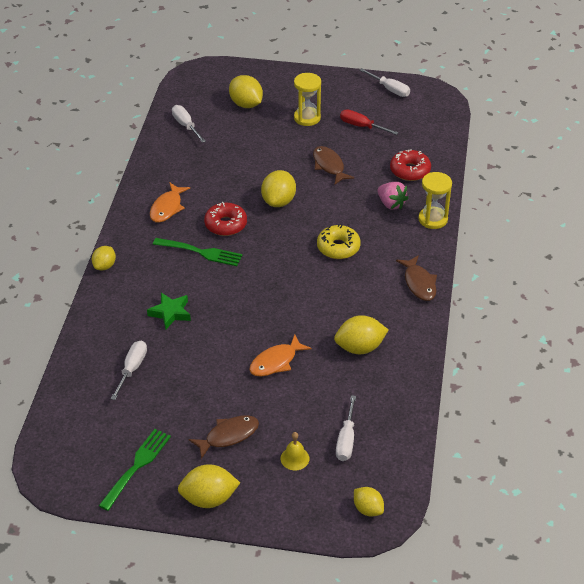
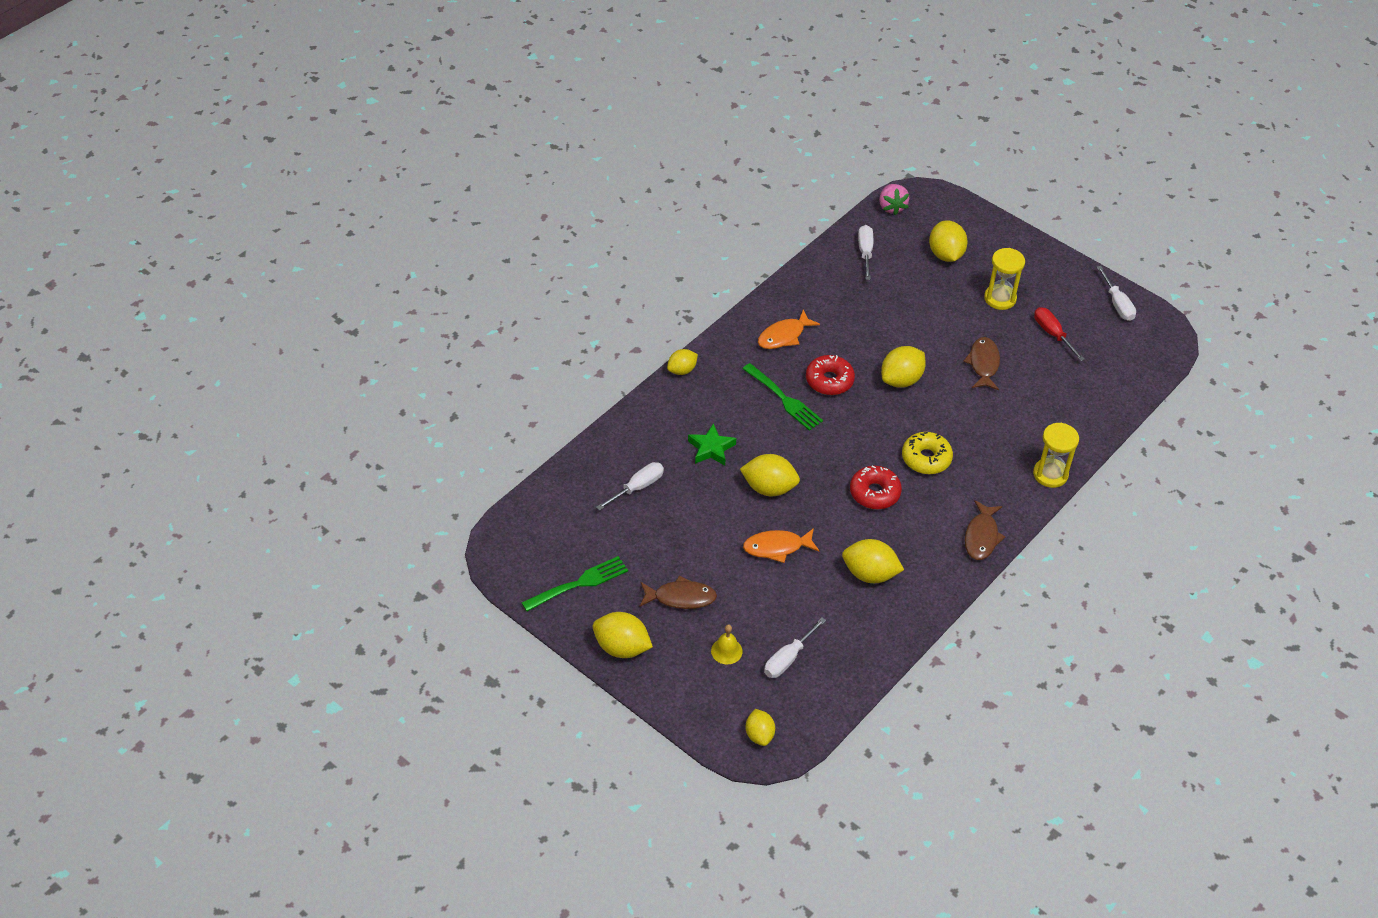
camera: 30 degrees right, 5 degrees up
(237, 321) = (769, 488): none -> yellow lemon
(391, 204) = (1018, 437): pink strawberry -> pink strawberry (891, 207)
(410, 171) = (1067, 408): red donut -> red donut (874, 493)

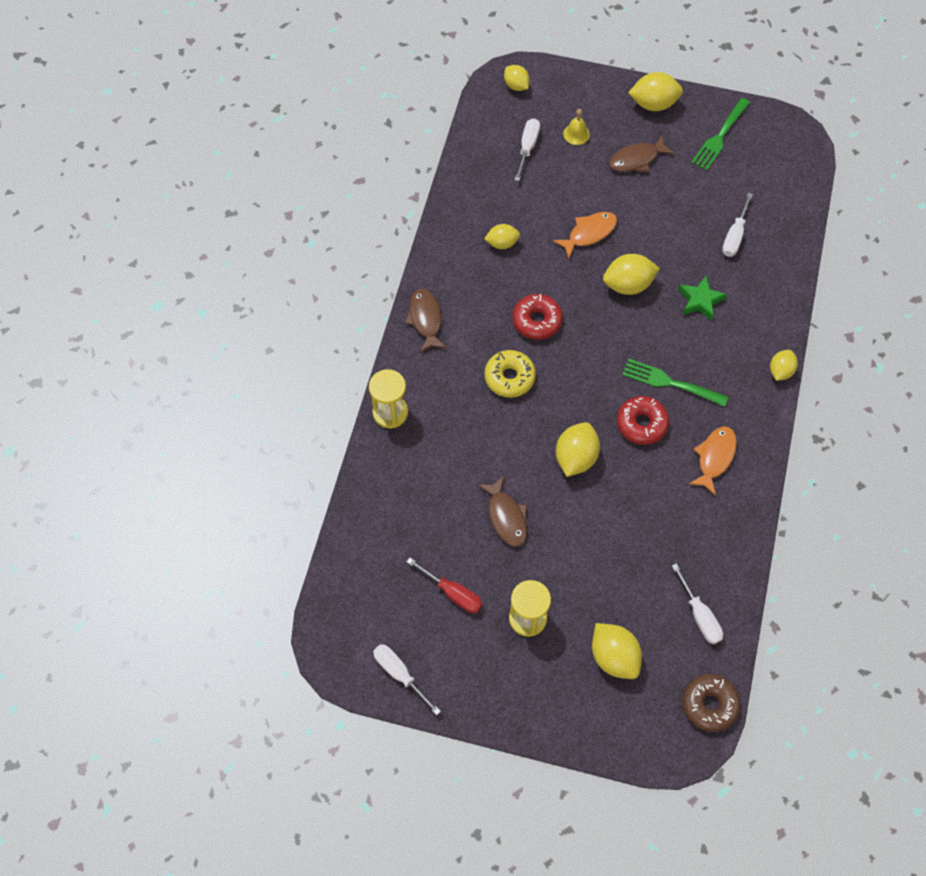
camera: 155 degrees right, 15 degrees up
(870, 574) = (502, 243): yellow lemon -> yellow lemon, size x0.63
(891, 207) = (709, 704): pink strawberry -> brown donut

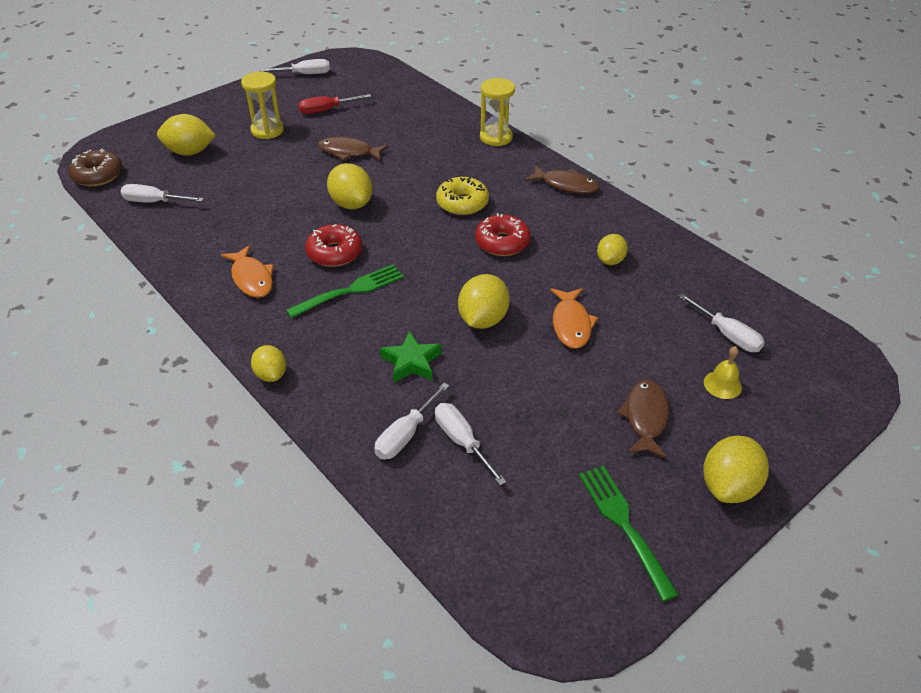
camera: 125 degrees right, 20 degrees down
(516, 85) = (835, 371): yellow lemon -> none
(755, 266) = (406, 434): none -> white screwdriver

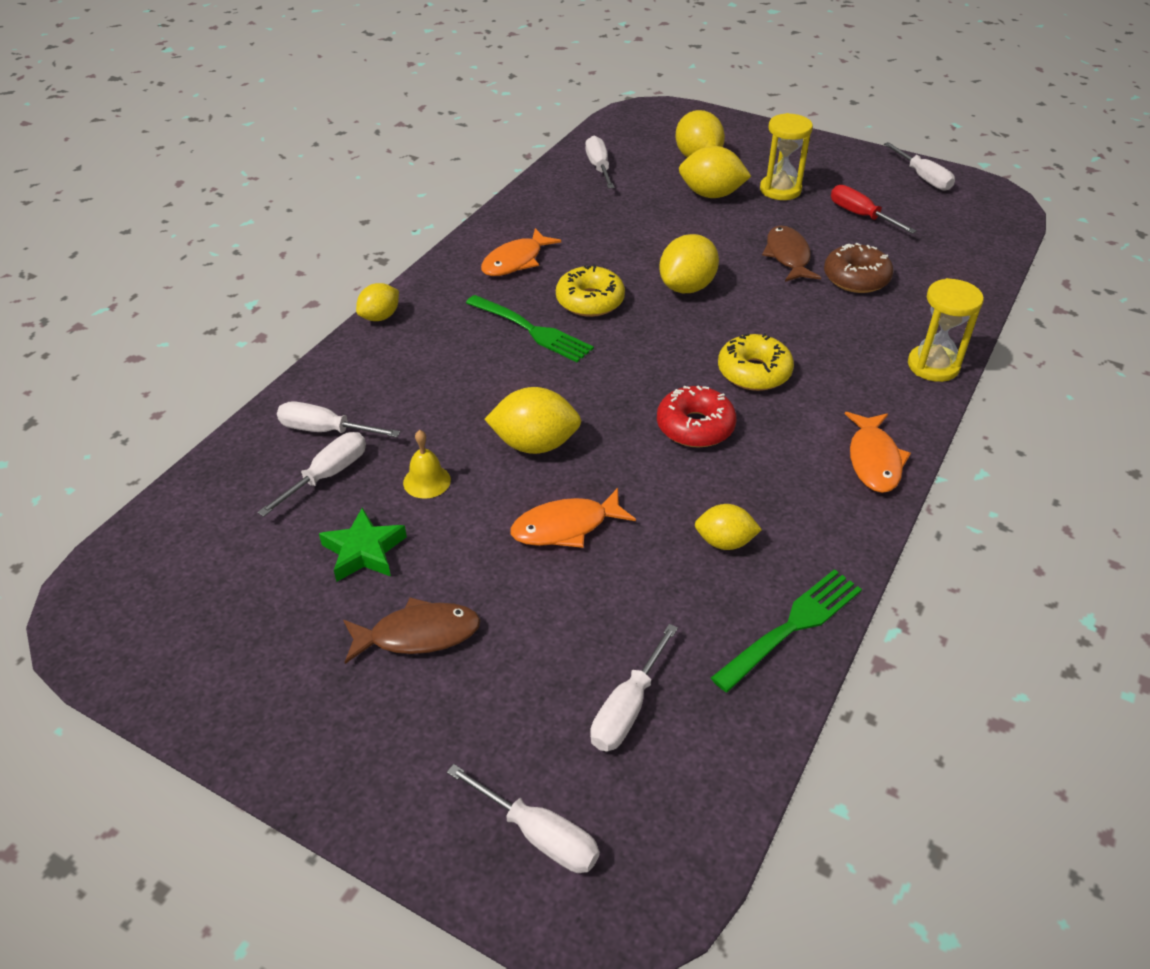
camera: 70 degrees right, 0 degrees up
(98, 175) = (618, 124): brown donut -> brown donut (856, 278)
(334, 253) = (590, 301): red donut -> yellow donut
(411, 362) = (437, 406): green star -> green star (364, 551)
(566, 185) = (874, 460): brown fish -> orange fish
(624, 525) = (234, 642): green fork -> green fork (792, 626)
(722, 384) = (514, 715): yellow bell -> yellow bell (427, 481)
(728, 486) = (319, 745): yellow lemon -> yellow lemon (711, 194)
(808, 393) = (538, 834): none -> white screwdriver

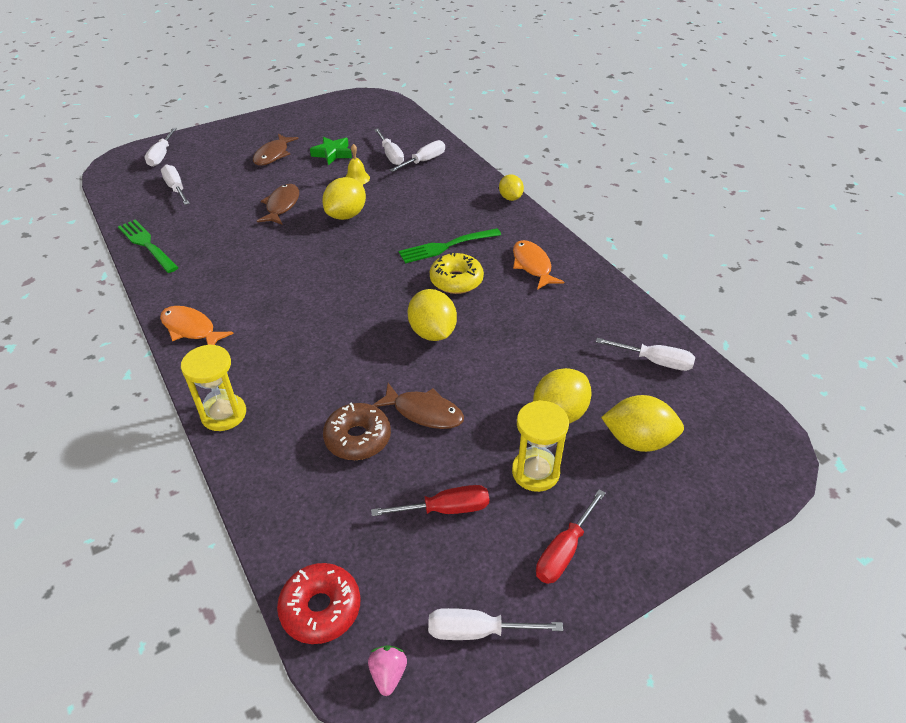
camera: 120 degrees right, 0 degrees up
(538, 834) = (161, 156): white screwdriver -> white screwdriver turned 60 degrees counterclockwise
(565, 527) = (282, 205): orange fish -> brown fish
(695, 426) = (297, 273): red donut -> red donut (321, 608)
(724, 542) = (213, 247): yellow lemon -> none
(754, 372) = (314, 319): yellow donut -> none
(792, 626) = (147, 244): green fork -> green fork turned 150 degrees clockwise
(828, 164) = (564, 550): none -> red screwdriver
(991, 198) = (388, 674): none -> pink strawberry

